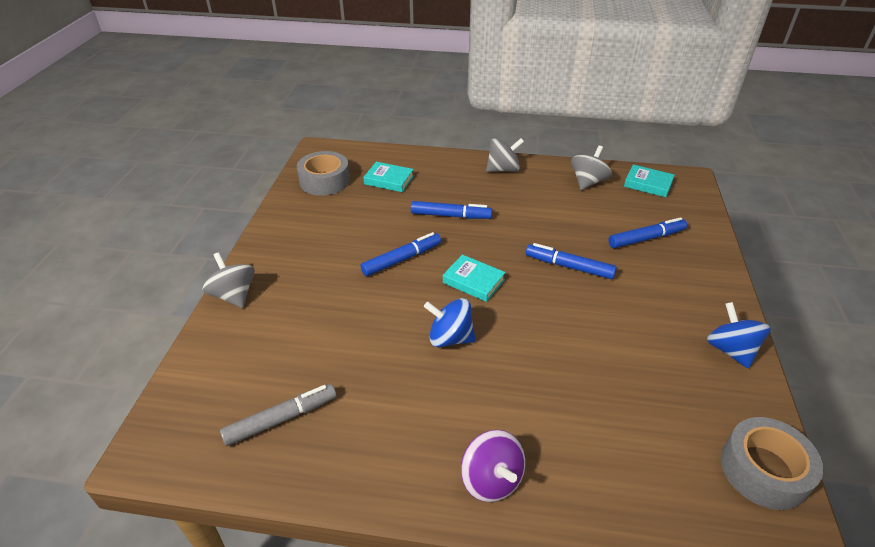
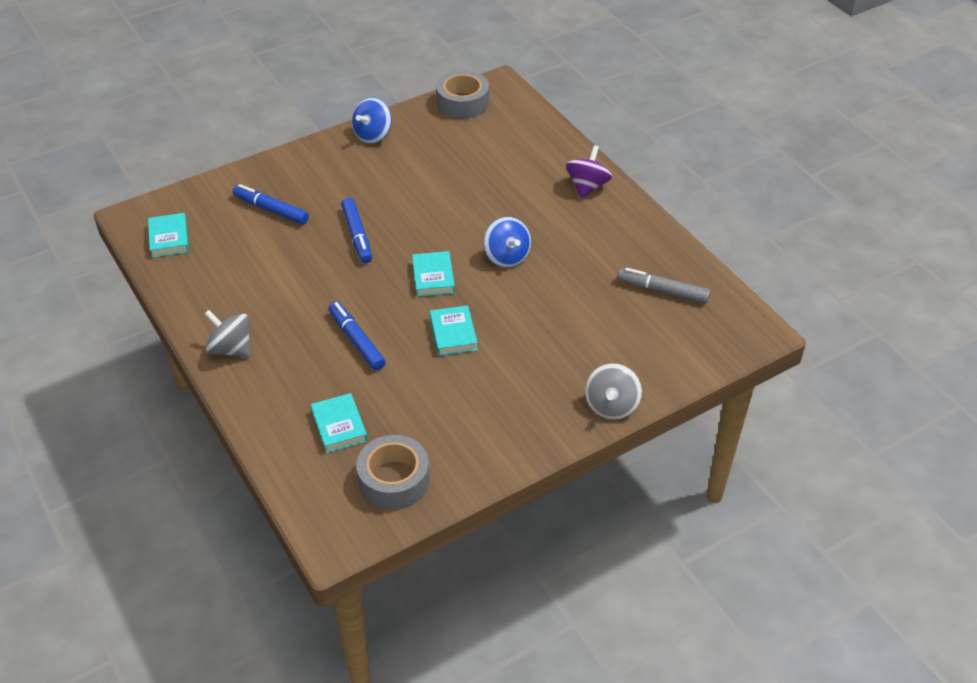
camera: 130 degrees left, 5 degrees up
(402, 259) = (453, 334): blue marker -> turquoise book
(588, 182) = (202, 278): grey spinning top -> none

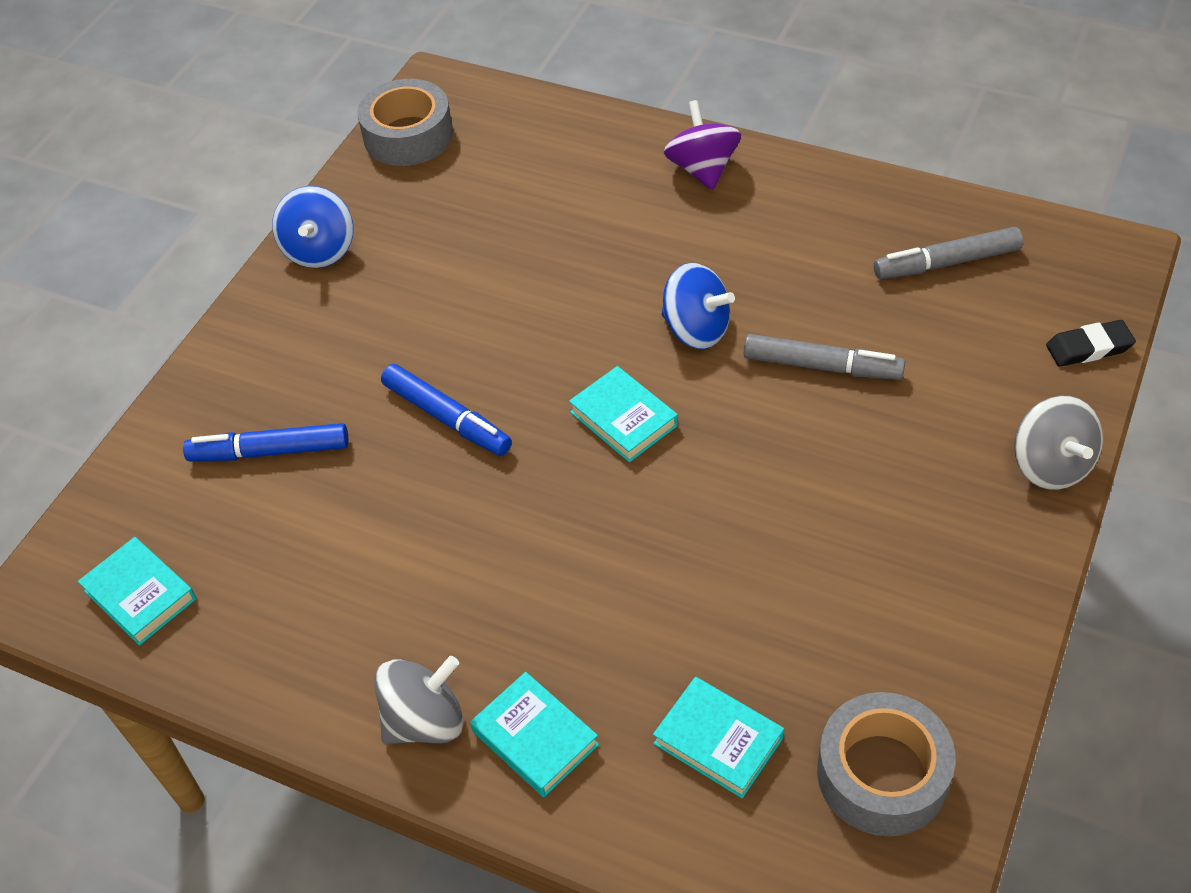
camera: 30 degrees left, 5 degrees up
(231, 349) = (425, 720): grey spinning top -> grey spinning top turned 150 degrees clockwise
(356, 340) = (608, 585): blue marker -> none
(453, 334) = (737, 489): turquoise book -> turquoise book (535, 738)
(549, 304) = (822, 366): none -> grey marker
(691, 366) = (1089, 348): none -> black eraser

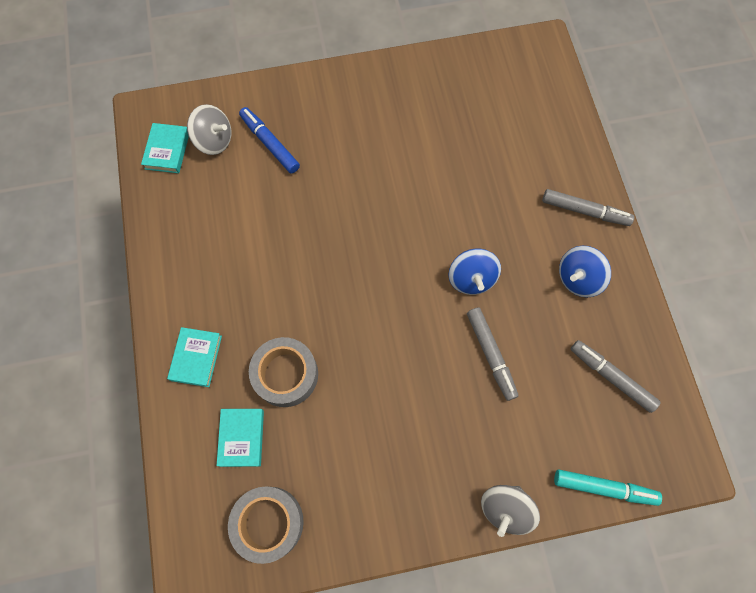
camera: 50 degrees right, 20 degrees up
(320, 250) = (397, 76): blue spinning top -> blue spinning top (578, 278)
(408, 135) = (499, 58): grey tape -> grey tape (286, 374)
(425, 720) = (177, 307): grey spinning top -> grey spinning top (214, 140)
(447, 418) = (338, 203): blue marker -> none
(623, 419) = (391, 281): turquoise book -> none
(702, 169) = (585, 211): purple spinning top -> grey marker
(1089, 348) = (604, 487): black eraser -> turquoise marker

